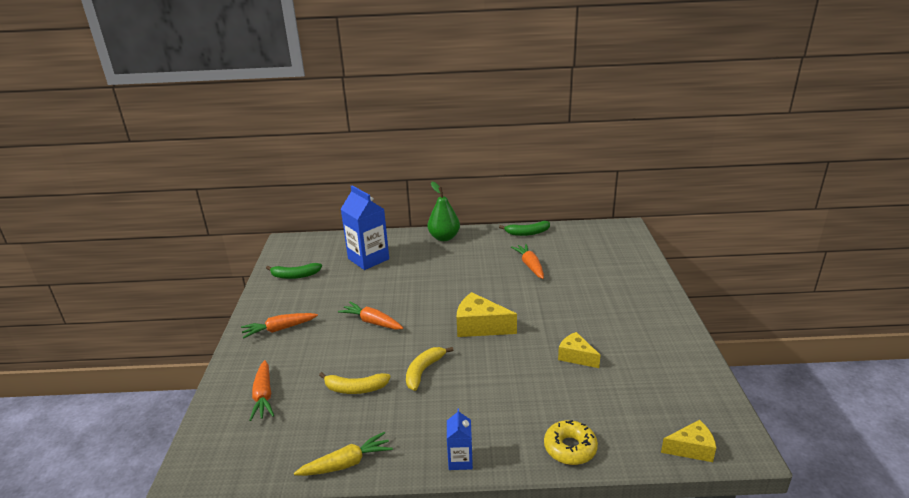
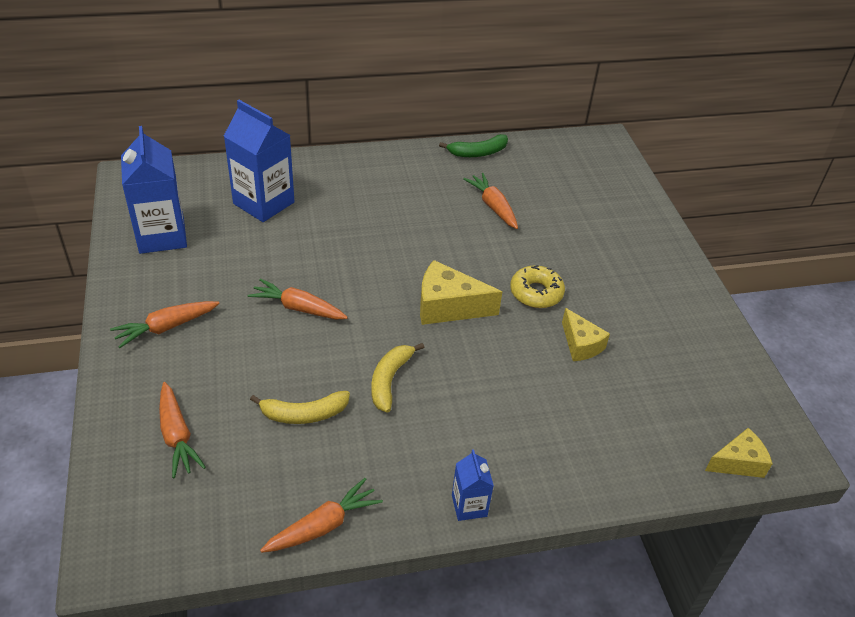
camera: 15 degrees left, 15 degrees up
(295, 276) = (162, 236): green banana -> blue carton
(346, 463) = (323, 526): yellow carrot -> orange carrot
(444, 237) = (364, 163): green pear -> none
(570, 448) = (599, 475): yellow donut -> yellow donut (536, 293)
(576, 357) = (581, 344): yellow cheese -> yellow cheese turned 150 degrees counterclockwise

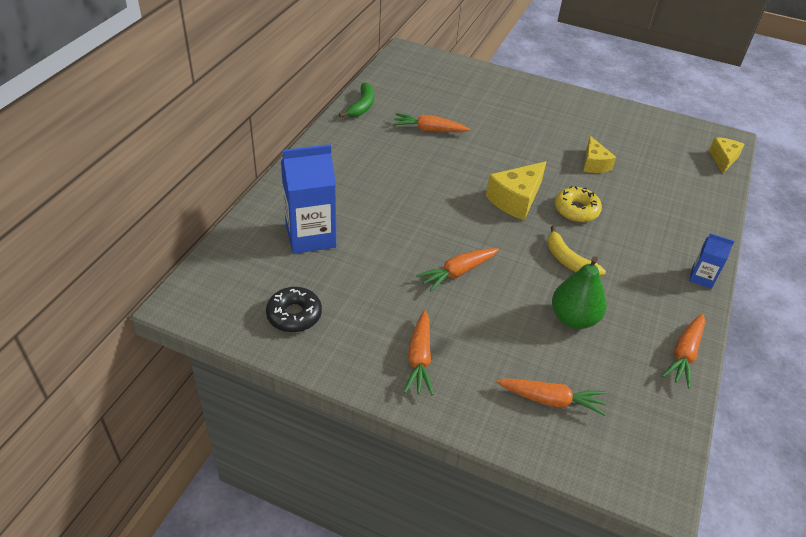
camera: 55 degrees left, 0 degrees up
(162, 236) = (294, 315): blue carton -> black donut
(304, 414) = (573, 318): yellow banana -> green pear
(323, 526) = (684, 354): orange carrot -> orange carrot turned 150 degrees counterclockwise
(536, 293) = (533, 157): yellow donut -> yellow donut (576, 210)
(581, 344) = (594, 164): yellow cheese -> yellow cheese turned 75 degrees clockwise

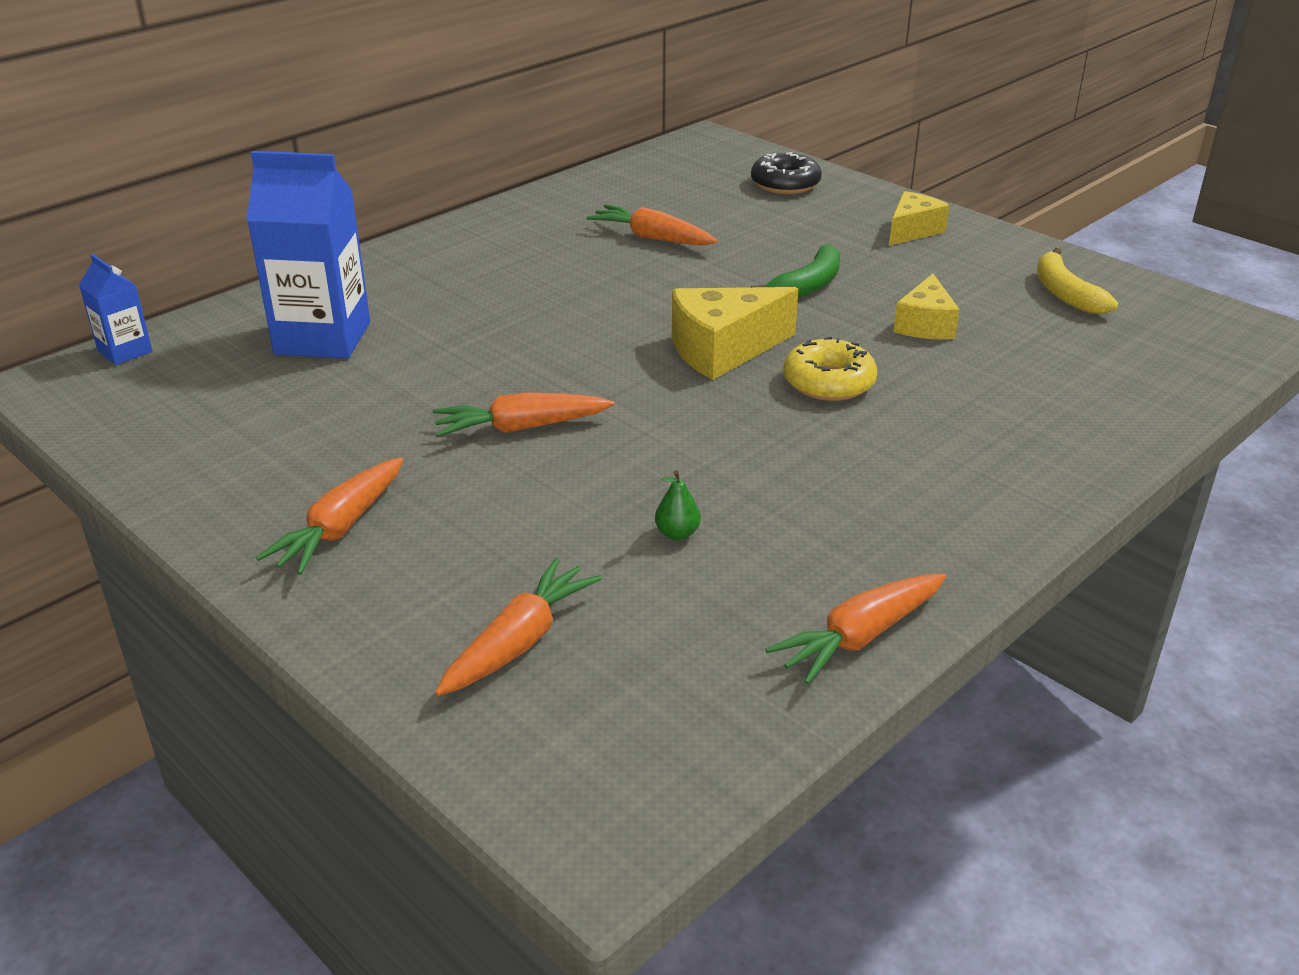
camera: 25 degrees right, 10 degrees down
(294, 315) = (198, 429): black donut -> black donut (785, 184)
(362, 106) = (566, 195): green banana -> green banana (808, 285)
(551, 400) = (519, 642): orange carrot -> orange carrot turned 90 degrees counterclockwise
(568, 261) = (745, 450): yellow banana -> yellow banana (1065, 293)
(573, 318) = (677, 534): green pear -> green pear, size x0.43
(701, 278) = (1007, 528): blue carton -> blue carton (125, 351)
(723, 159) = (1219, 359): yellow cheese -> yellow cheese (912, 231)

